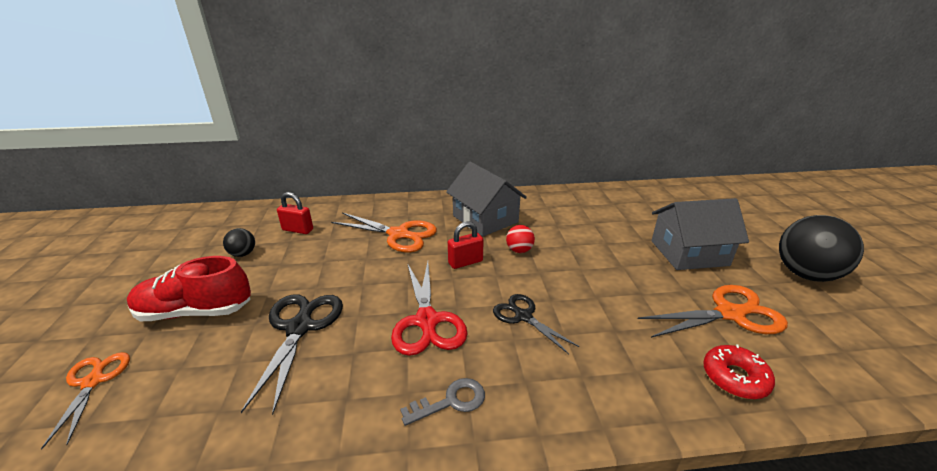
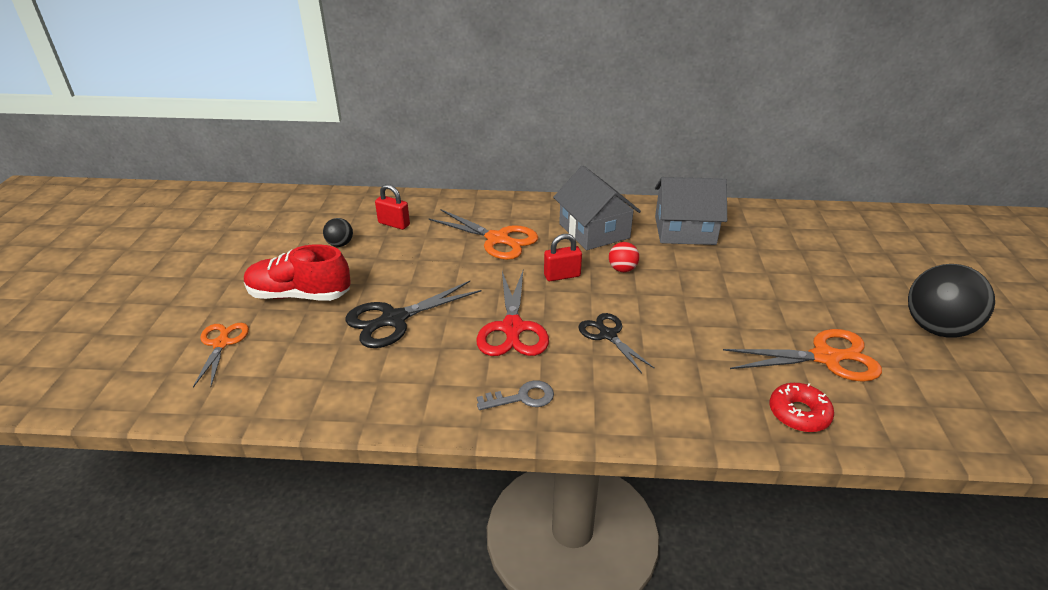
camera: 10 degrees right, 5 degrees up
(300, 327) = (393, 320): black scissors -> black scissors turned 135 degrees counterclockwise
(689, 253) = (812, 291): grey house -> grey house (685, 230)

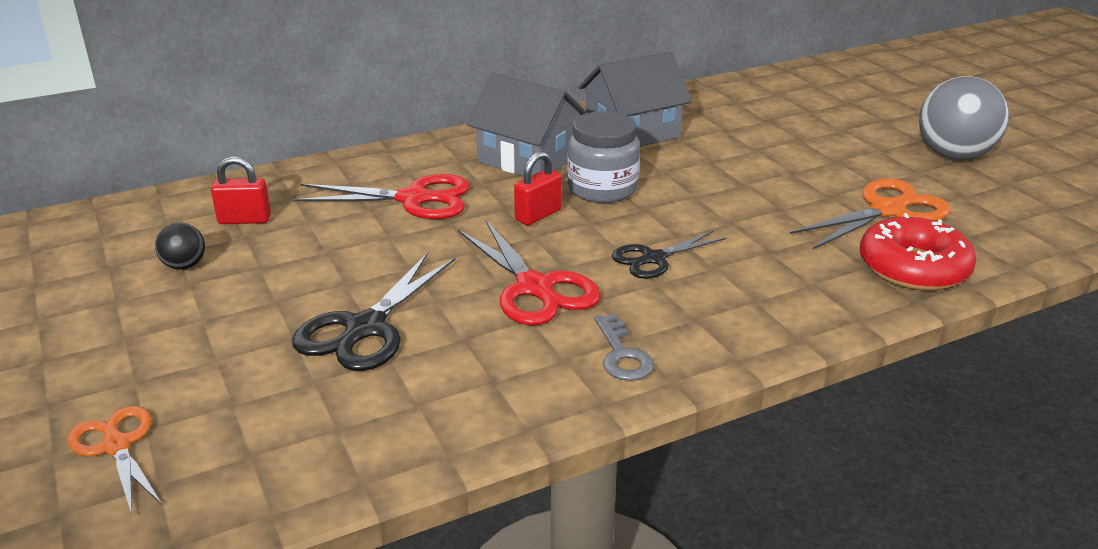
camera: 30 degrees left, 5 degrees down
(299, 295) = (186, 345): red shoe -> none
(498, 239) = (415, 199): orange scissors -> red scissors
(522, 397) = (622, 355): grey key -> grey key turned 120 degrees clockwise
(607, 335) = (653, 259): black scissors -> black scissors turned 60 degrees counterclockwise
(622, 269) = (602, 189): red ball -> grey jar
(799, 413) = (913, 268): red donut -> red donut, size x1.51
(936, 328) = (954, 156): black ball -> grey ball

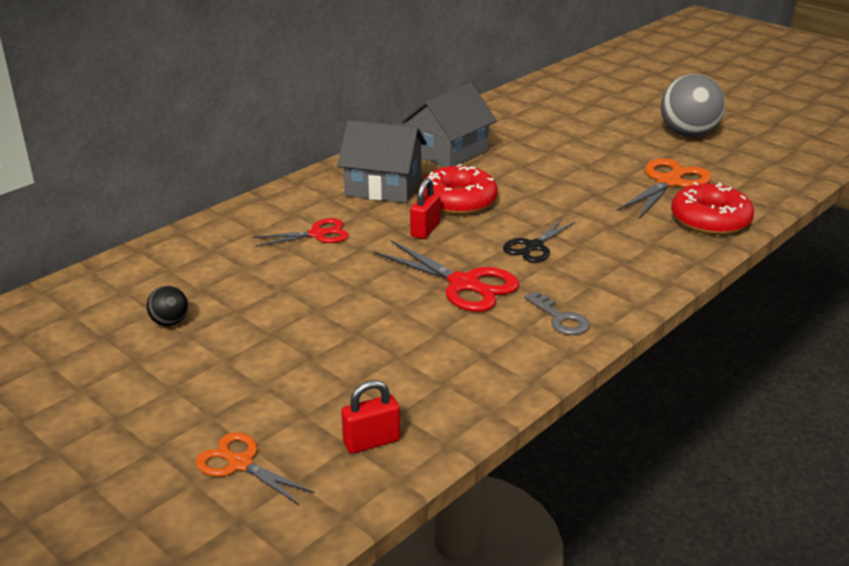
camera: 20 degrees left, 0 degrees up
(244, 220) = (188, 276): red padlock -> red padlock (371, 442)
(365, 329) = (360, 340): black scissors -> none
(415, 199) = (318, 234): red scissors -> red scissors, size x0.64
(602, 189) = (458, 201): grey jar -> red donut

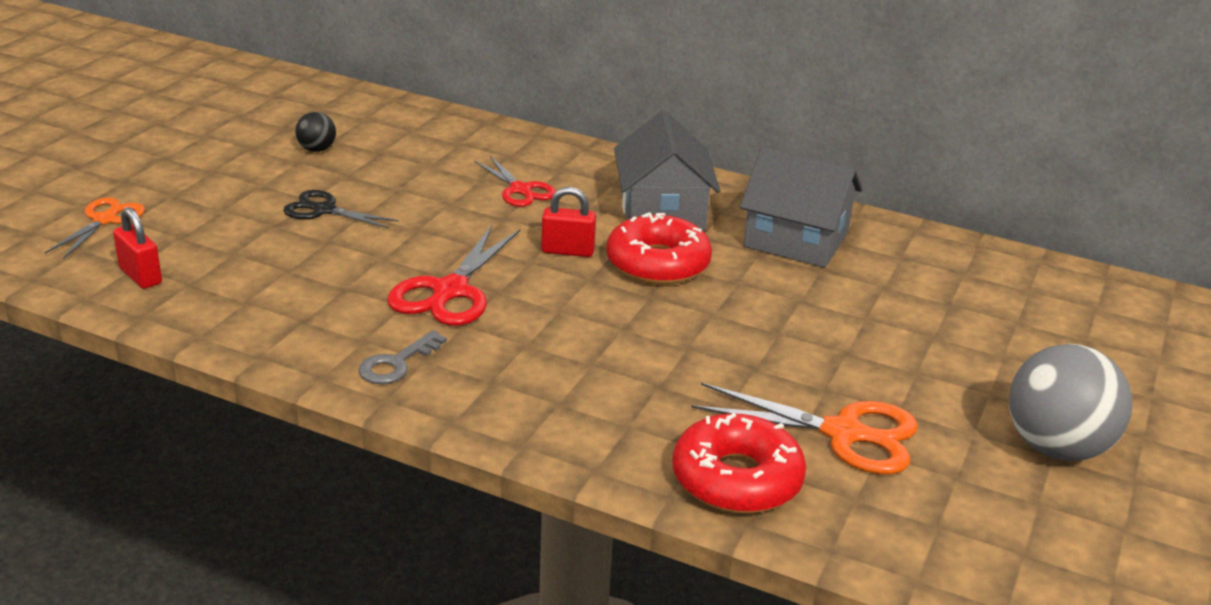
camera: 70 degrees right, 0 degrees up
(533, 247) = (565, 329): black scissors -> black scissors (323, 210)

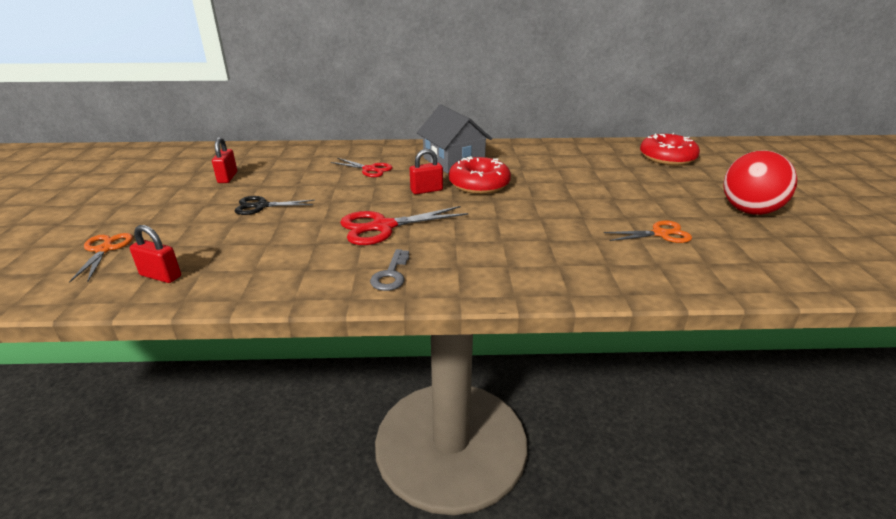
camera: 25 degrees left, 0 degrees up
(317, 149) = (227, 177): black ball -> red padlock
(450, 291) = (382, 227): red scissors -> red scissors turned 75 degrees clockwise
(737, 479) = (643, 273): red donut -> red donut (667, 158)
(796, 240) = (530, 158): grey house -> none
(844, 433) = (660, 234): orange scissors -> orange scissors, size x0.64
(1056, 448) = (749, 211): grey ball -> red ball

